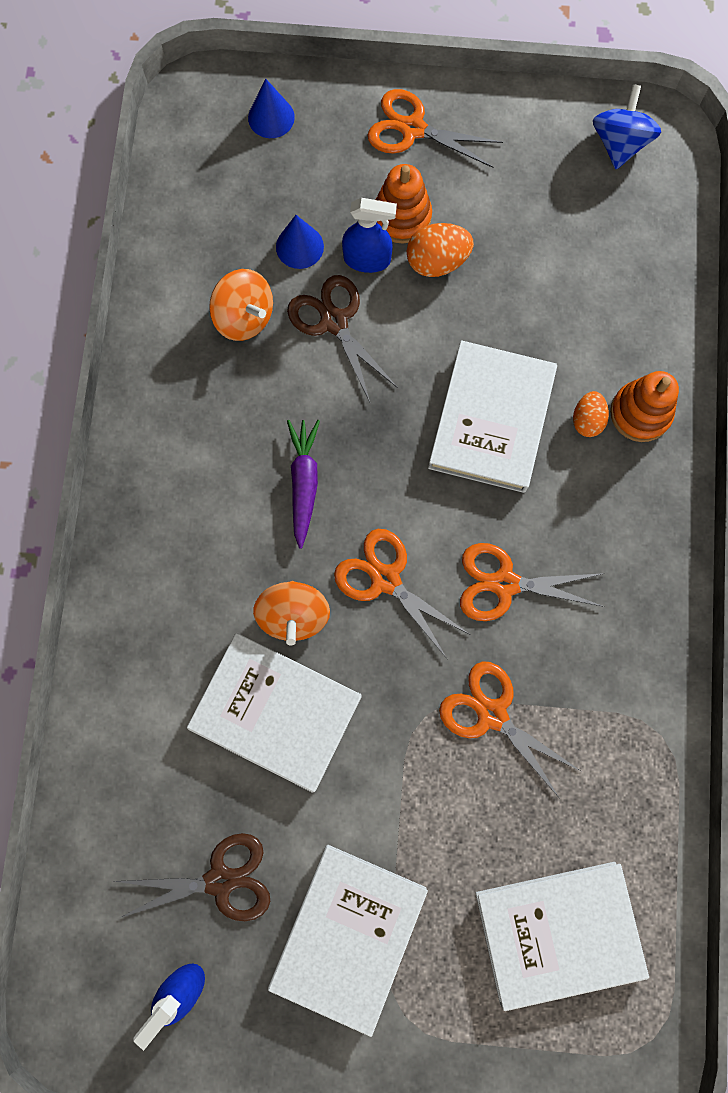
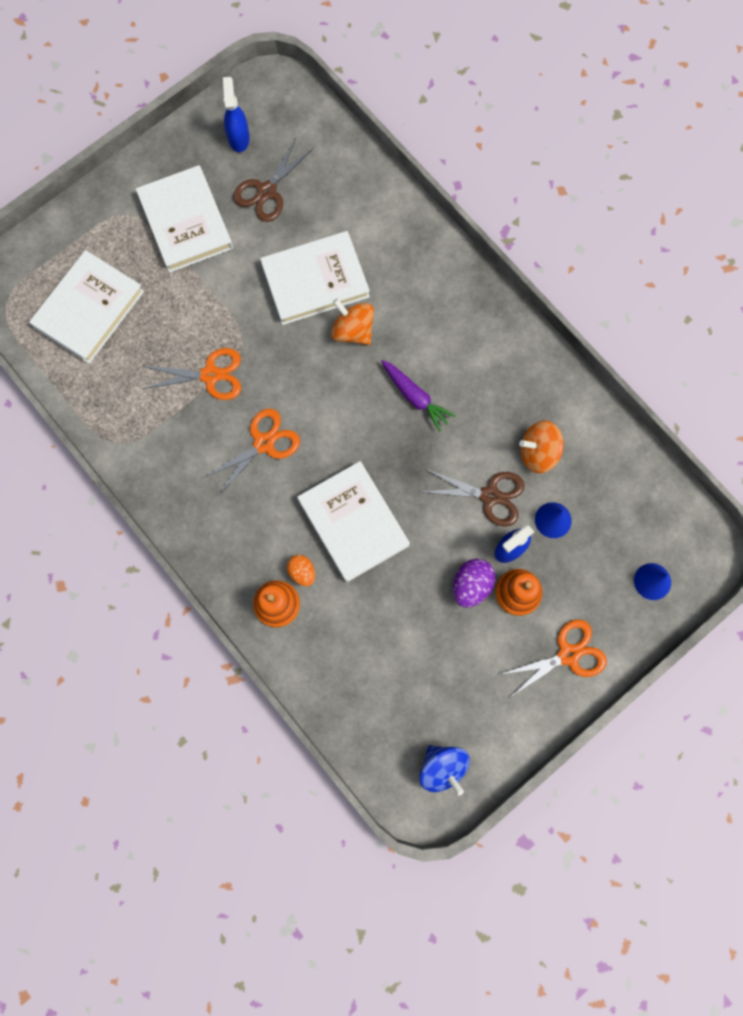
camera: 135 degrees right, 0 degrees up
(385, 579) = (325, 389): orange scissors -> none
(437, 261) = (471, 585): orange egg -> purple egg

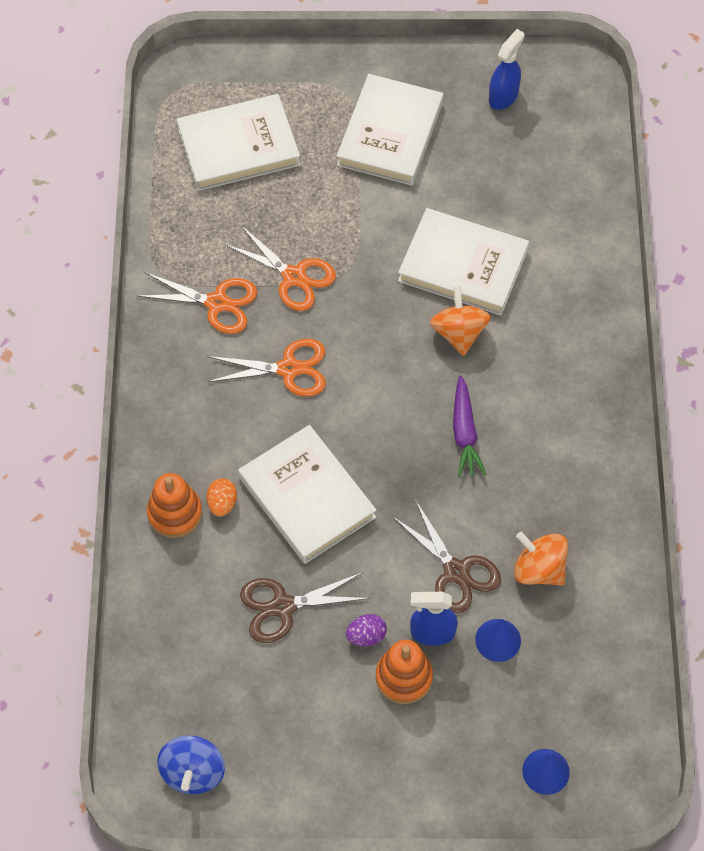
camera: 40 degrees right, 15 degrees down
(267, 191) = (488, 159): brown scissors -> brown scissors (283, 607)
(353, 522) = (307, 497): white book -> white book turned 45 degrees counterclockwise
(471, 585) = (366, 636): purple egg -> purple egg, size x0.67
(568, 654) = (401, 770): orange scissors -> orange scissors (217, 303)

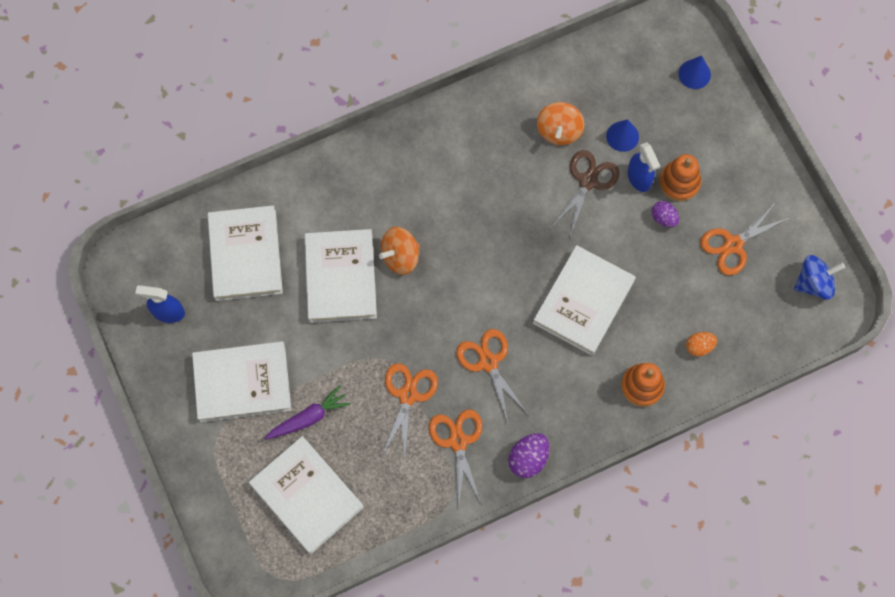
camera: 115 degrees left, 10 degrees up
(160, 362) = (528, 459): none -> purple egg
(222, 503) = (618, 357): orange egg -> orange egg (699, 346)
(283, 607) = (671, 280): brown scissors -> none
(291, 701) = (733, 245): none -> orange scissors
(464, 433) = (480, 219): purple carrot -> purple carrot (309, 417)
(535, 187) = (246, 255): none -> white book

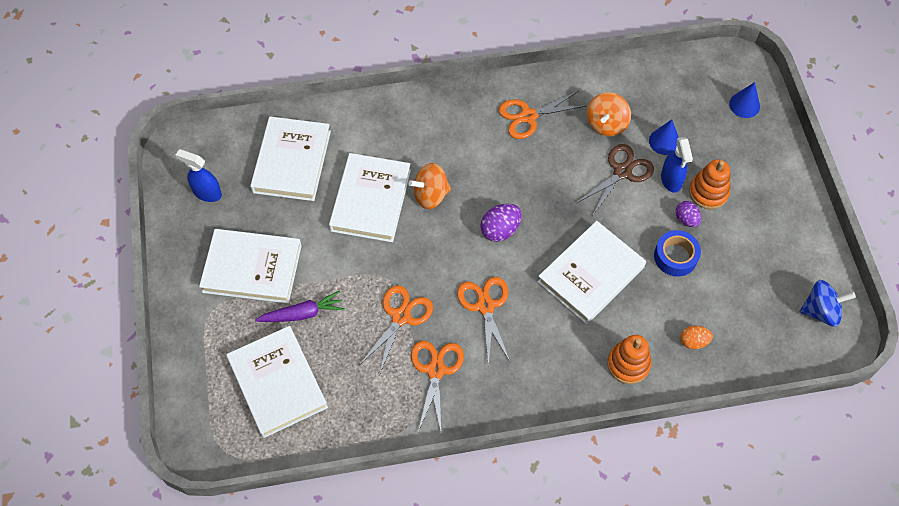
camera: 15 degrees right, 10 degrees down
(528, 459) = (499, 403): purple egg -> purple egg (500, 230)
(662, 261) = (675, 257): none -> blue tape
(733, 245) = (748, 258): orange scissors -> orange scissors (528, 116)

